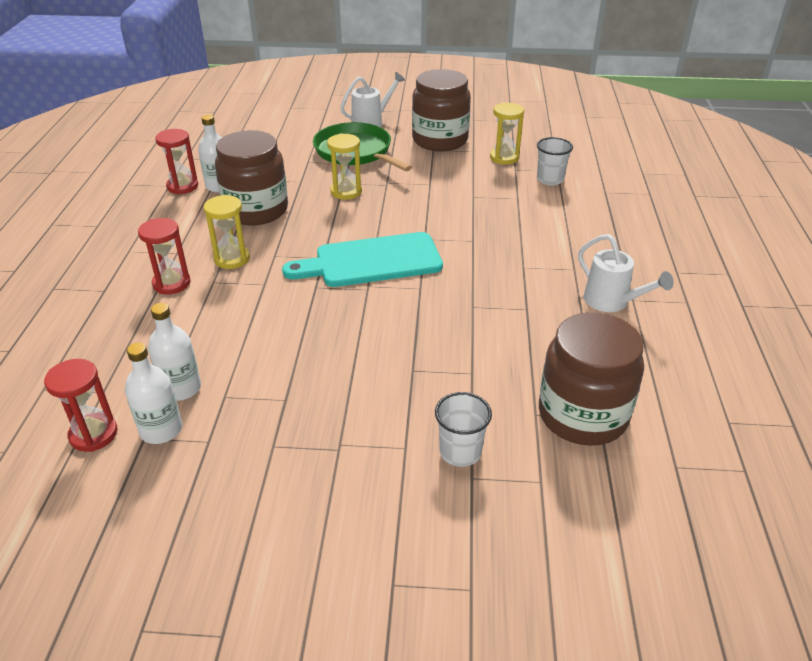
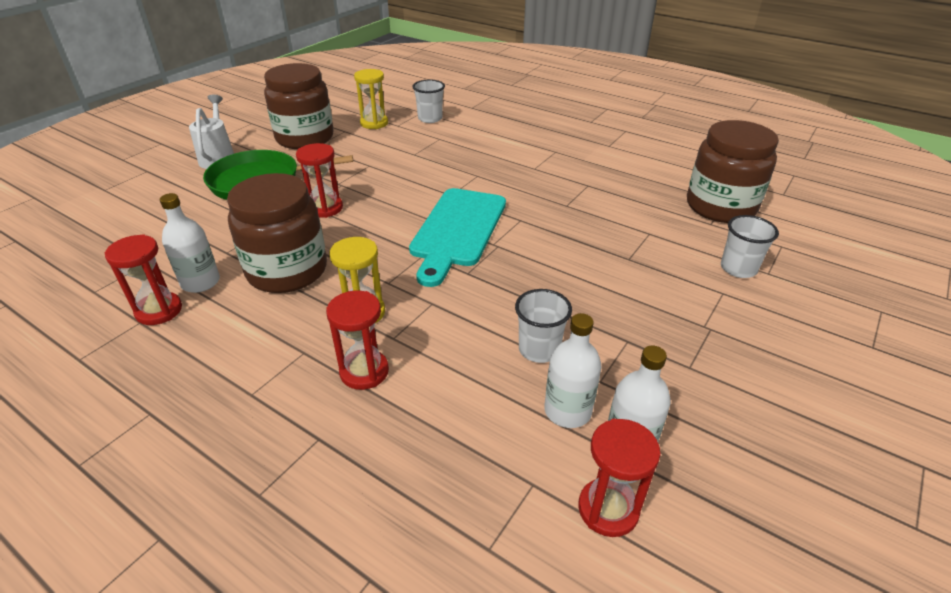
camera: 60 degrees left, 0 degrees up
(243, 353) = (539, 349): none -> white cup
(346, 192) = (325, 208): yellow hourglass -> red hourglass
(611, 302) = (605, 153): white watering can -> none

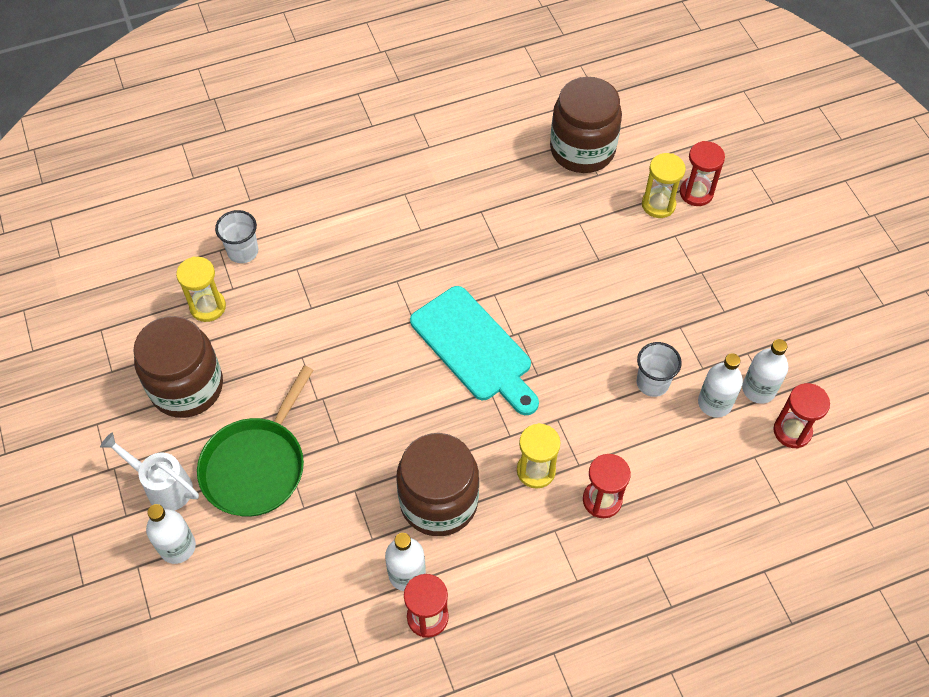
camera: 55 degrees left, 20 degrees up
(171, 178) = (177, 547): none -> white bottle
(325, 208) = (356, 431): red hourglass -> red hourglass (696, 193)
(738, 268) = (658, 204): white cup -> yellow hourglass

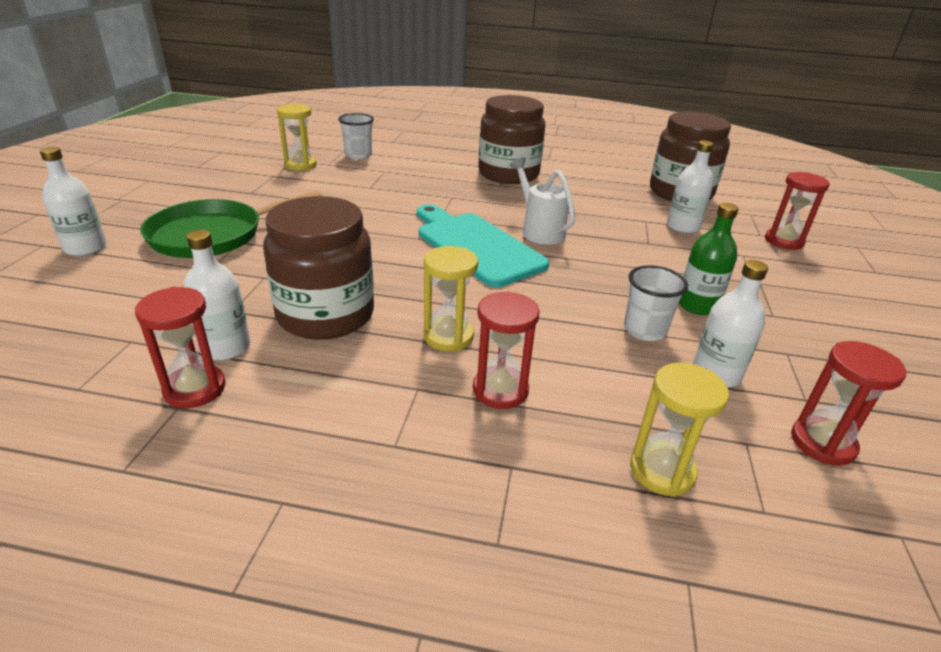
camera: 30 degrees right, 25 degrees down
(163, 486) = (134, 218): white watering can -> white watering can (539, 231)
(187, 387) = (231, 187): brown jar -> brown jar (508, 174)
(474, 348) = (476, 246): turquoise cutting board -> turquoise cutting board turned 150 degrees clockwise
(658, 204) = (736, 235): yellow hourglass -> yellow hourglass (662, 471)
(672, 330) = (697, 305): none -> green bottle
(758, 389) = (787, 386): white bottle -> white bottle (682, 227)

